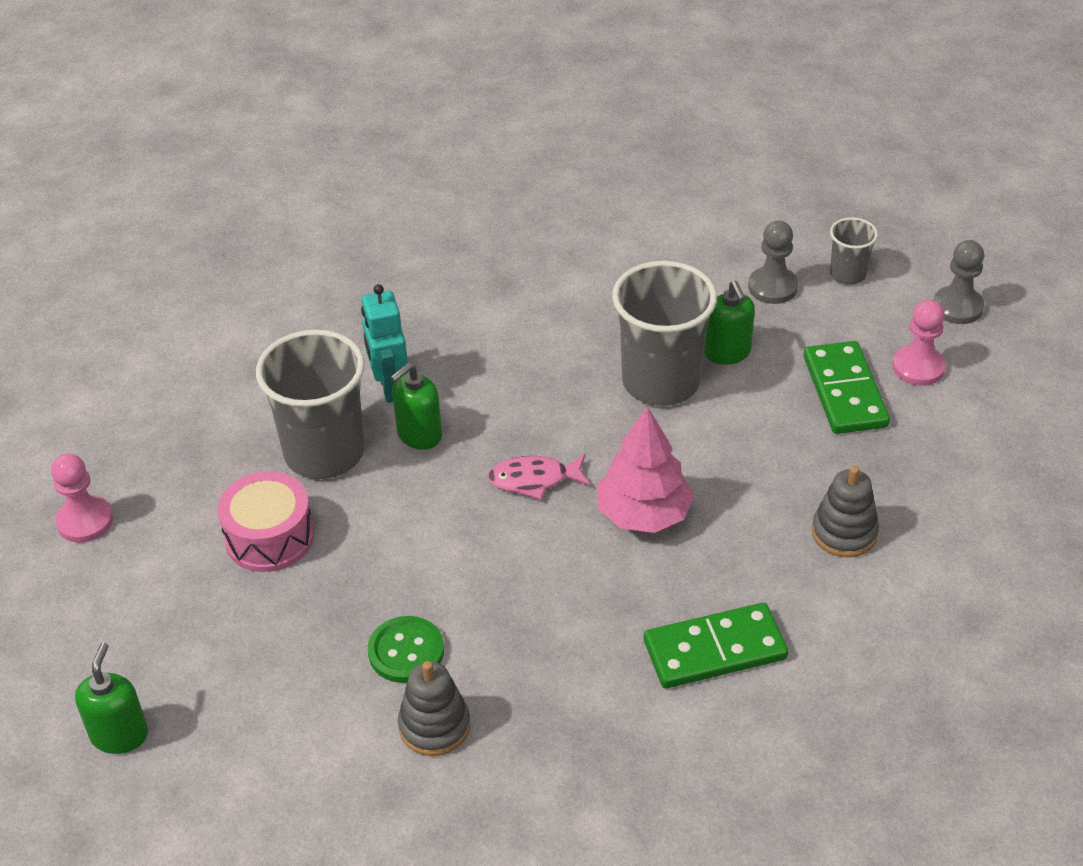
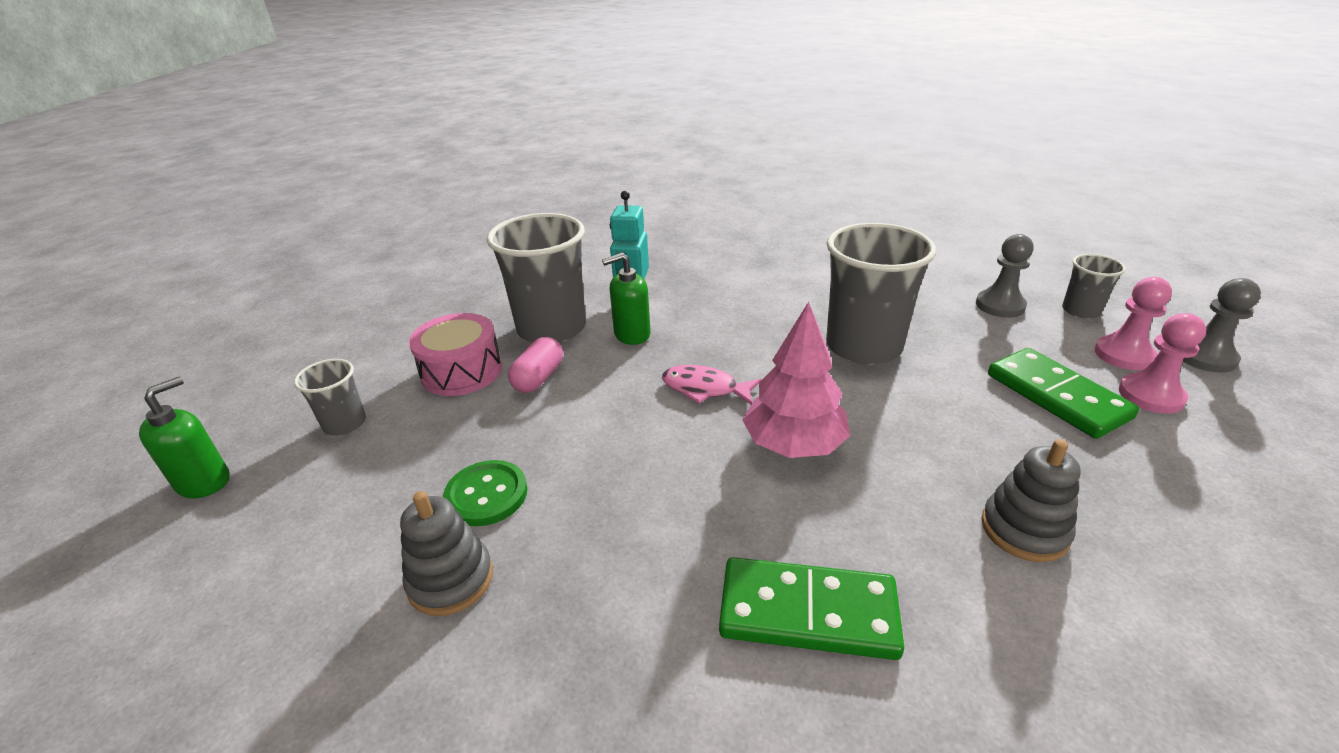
camera: 25 degrees right, 10 degrees down
(85, 521) = (354, 327): pink pawn -> pink pawn (1123, 355)
(200, 634) = (345, 424): none -> grey cup
(359, 519) = (538, 378): none -> pink capsule
(727, 352) = (938, 340): green soap dispenser -> none
(844, 391) = (1056, 396): green domino -> green domino turned 45 degrees counterclockwise

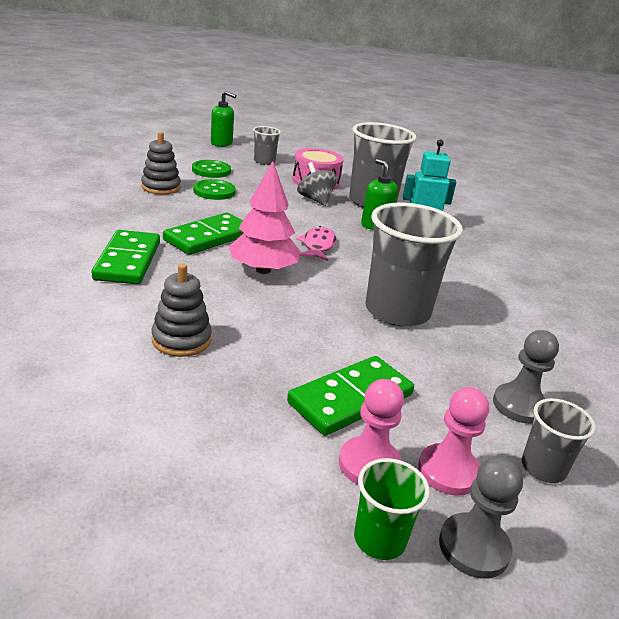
camera: 75 degrees right, 5 degrees down
(371, 499) = (211, 170): none -> green button
(538, 378) = (315, 200): pink capsule -> grey spinning top
(693, 502) = (209, 237): none -> green domino
(1241, 400) = (379, 539): none -> green cup

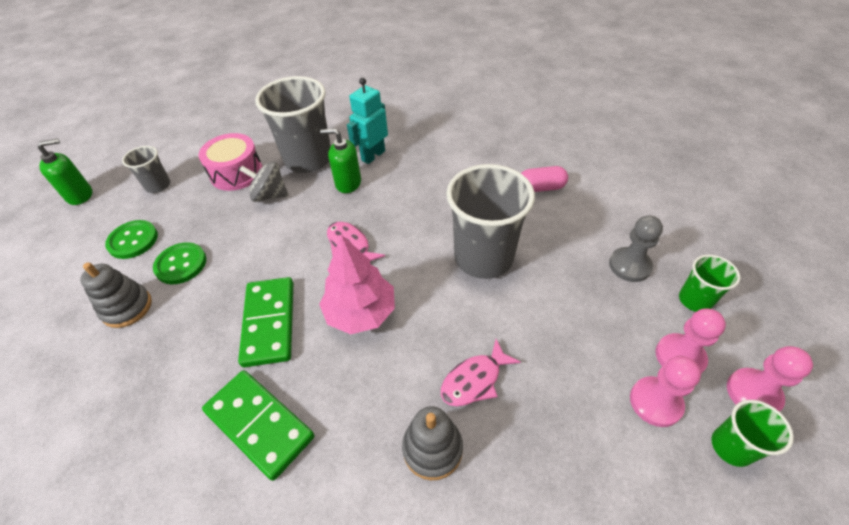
camera: 45 degrees left, 20 degrees up
(266, 343) = (474, 380): none -> pink fish
(350, 398) = (577, 365): green domino -> none
(474, 547) = (753, 393): grey pawn -> pink pawn
(530, 321) = (541, 188): none -> pink capsule
(543, 468) = (695, 300): grey cup -> green cup

